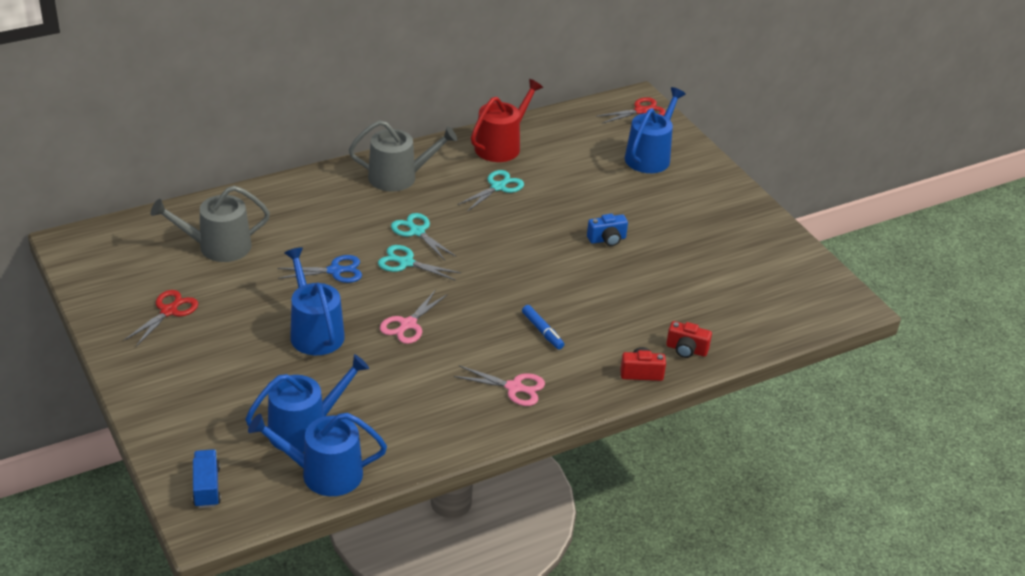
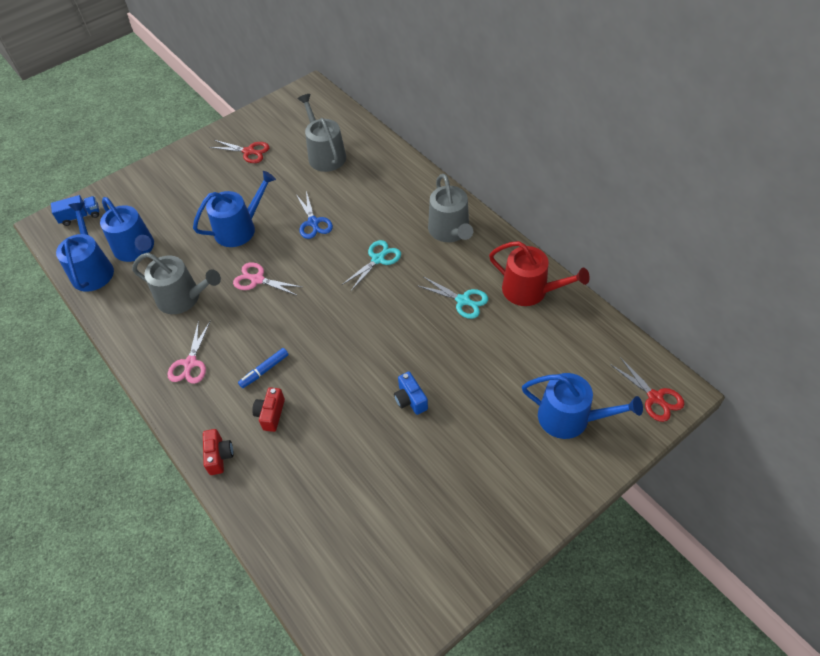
camera: 85 degrees right, 15 degrees up
(405, 263) = (334, 261): turquoise scissors -> none
(411, 388) = (183, 298): none -> grey watering can
(686, 350) = (257, 491): red camera -> red camera (271, 414)

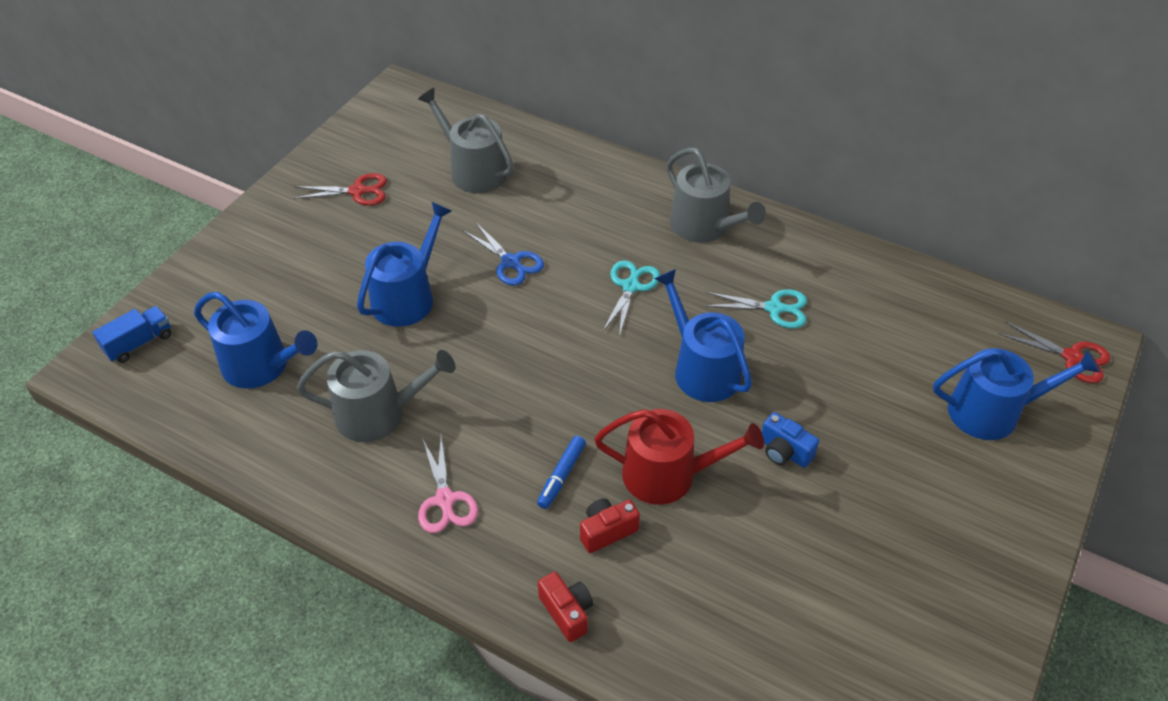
camera: 25 degrees left, 5 degrees down
(92, 269) = (207, 414): blue watering can -> blue watering can (701, 369)
(257, 279) = (475, 358): pink scissors -> none
(271, 414) = (607, 531): red camera -> red camera turned 75 degrees clockwise
(530, 290) = (850, 273): red watering can -> red watering can (668, 475)

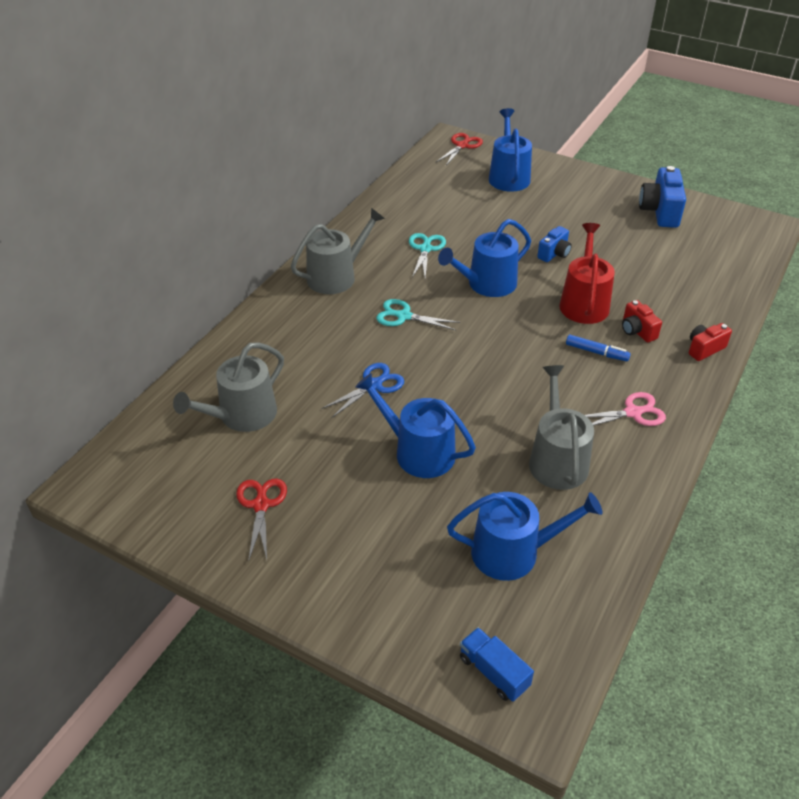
camera: 90 degrees left, 5 degrees down
(262, 366) = (513, 552): blue watering can -> blue watering can turned 60 degrees clockwise
(937, 622) = (660, 211): none -> blue camera

